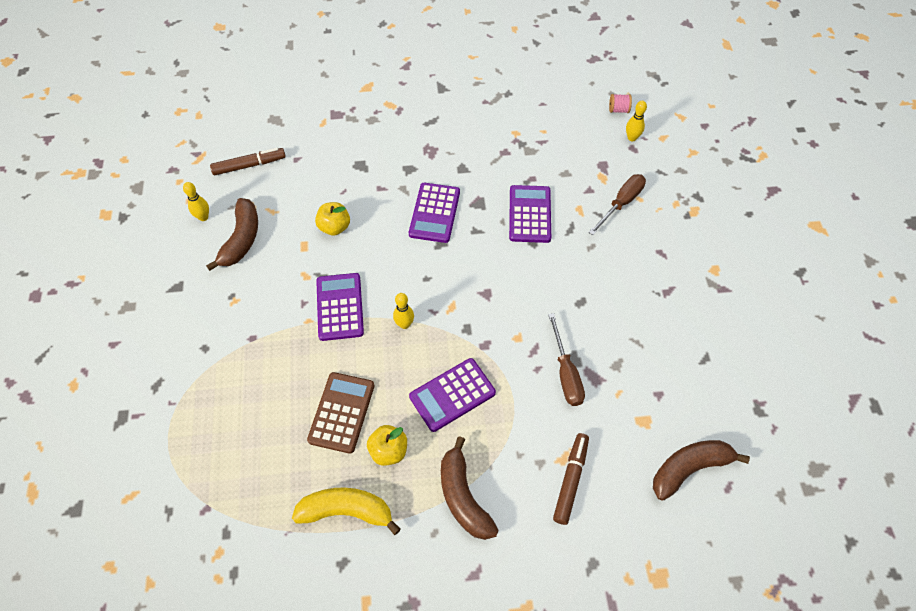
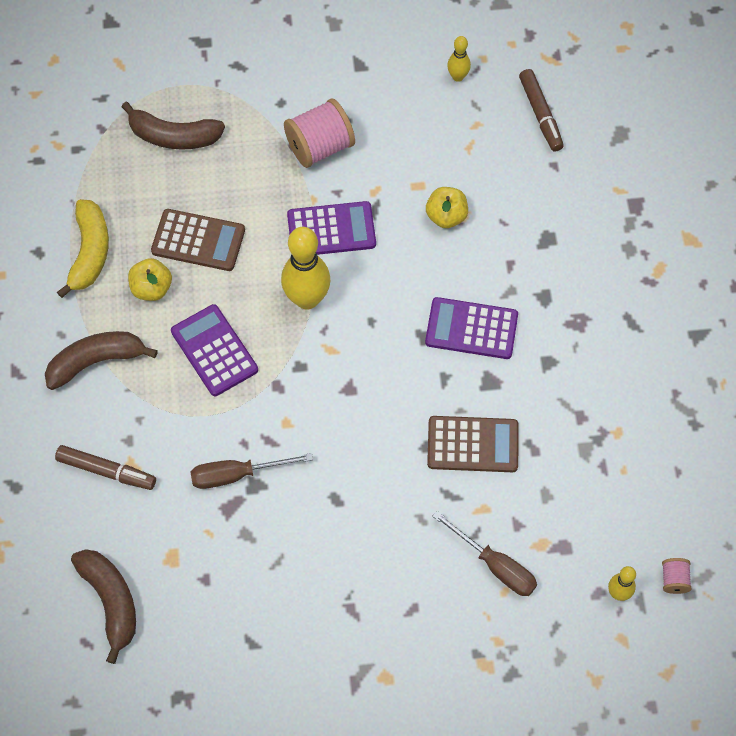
camera: 90 degrees right, 5 degrees up
(241, 239) = (426, 120): brown banana -> brown banana (174, 136)
(256, 316) = (320, 147): none -> pink spool
(404, 324) = (307, 299): yellow bowling pin -> yellow bowling pin, size x1.96
(529, 214) = (472, 444): purple calculator -> brown calculator

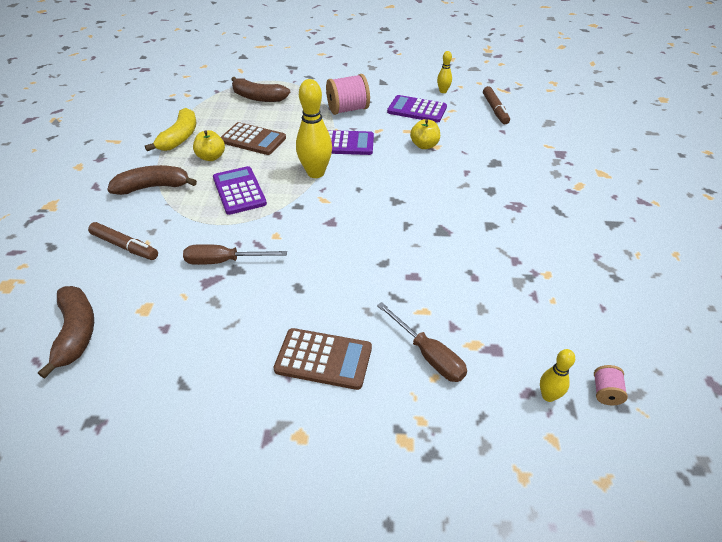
camera: 10 degrees right, 20 degrees down
(471, 329) = (432, 200): purple calculator -> purple calculator (417, 110)
(472, 444) = (422, 267): brown calculator -> brown calculator (323, 359)

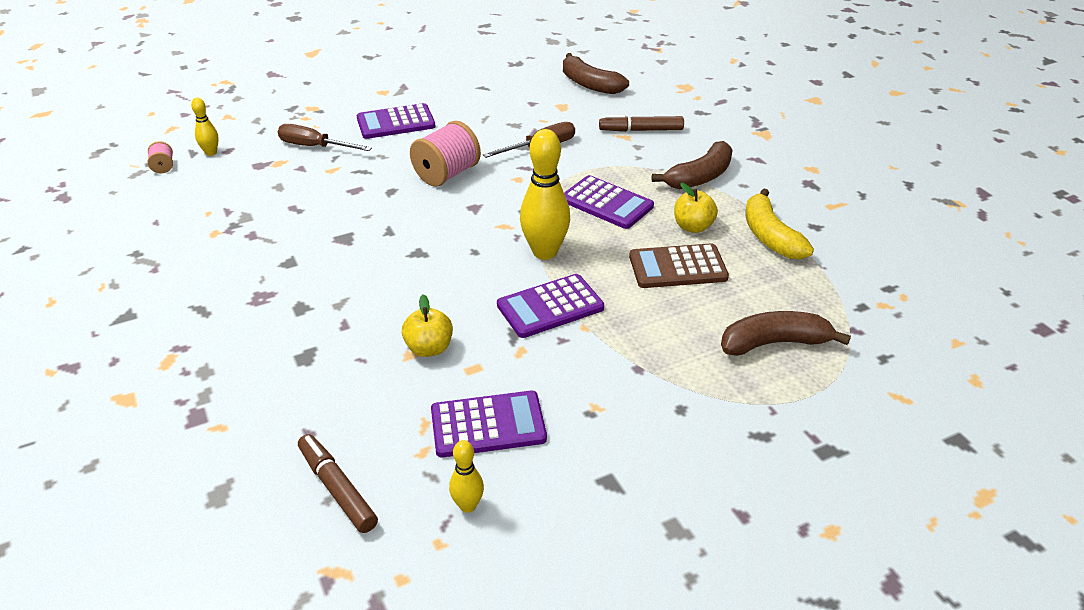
camera: 150 degrees right, 5 degrees down
(323, 359) = (396, 123): brown calculator -> purple calculator
(348, 109) = (606, 376): pink spool -> pink spool (447, 174)

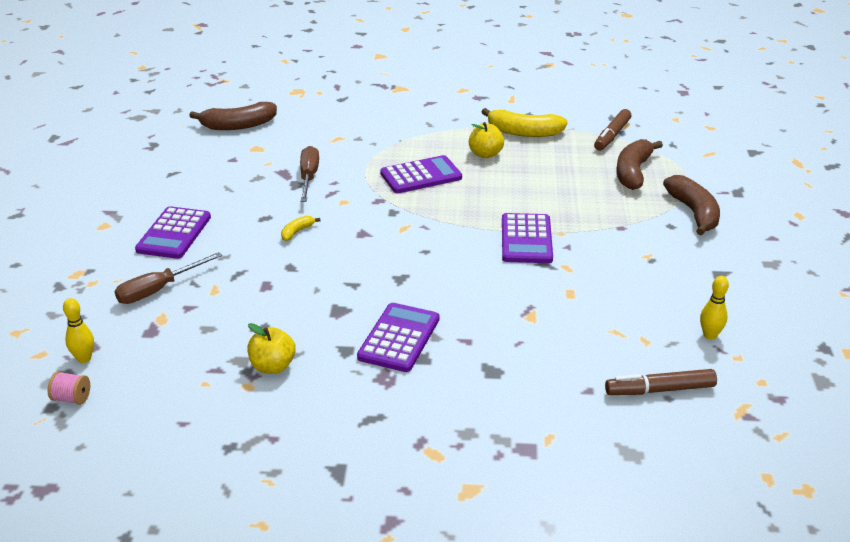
camera: 60 degrees left, 5 degrees down
(429, 348) = (531, 306): yellow apple -> yellow apple (273, 366)
(447, 174) = (297, 232): pink spool -> yellow banana
(488, 425) = (636, 304): purple calculator -> purple calculator (399, 338)
(545, 252) = (457, 221): yellow bowling pin -> none
(641, 130) = (337, 129): brown marker -> brown marker (612, 136)
(677, 267) = (526, 176): brown calculator -> none
(700, 177) = (428, 130): brown banana -> brown banana (694, 213)

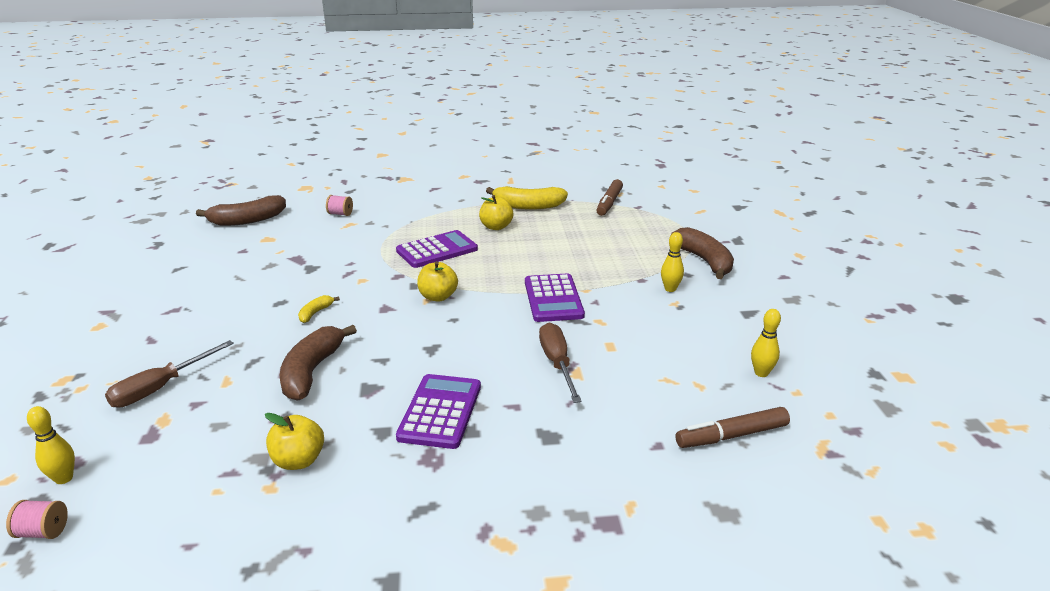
camera: 10 degrees left, 5 degrees down
(174, 234) = (179, 327): purple calculator -> none
(309, 177) = (323, 260): brown screwdriver -> brown screwdriver (557, 363)
(330, 126) = (340, 214): none -> pink spool
(414, 226) = (438, 297): none -> yellow apple
(633, 172) = (637, 231): brown banana -> brown banana (311, 371)
(647, 240) = (670, 289): none -> yellow bowling pin

